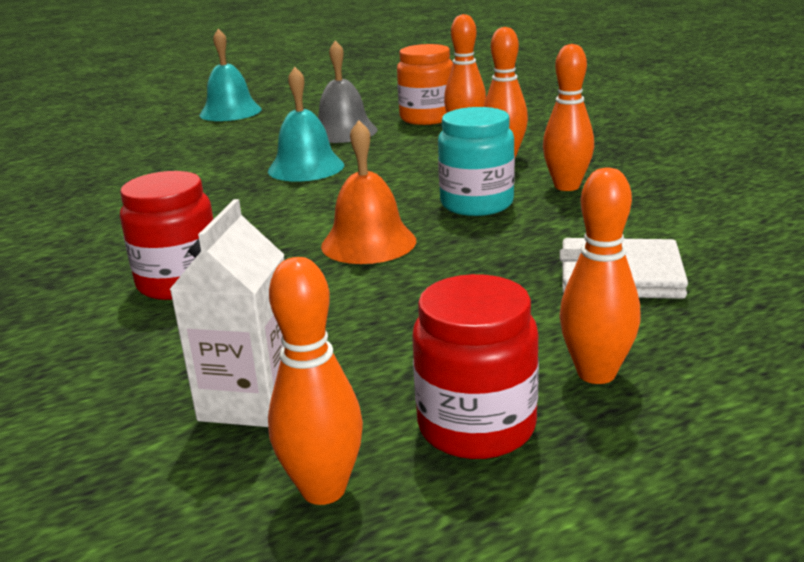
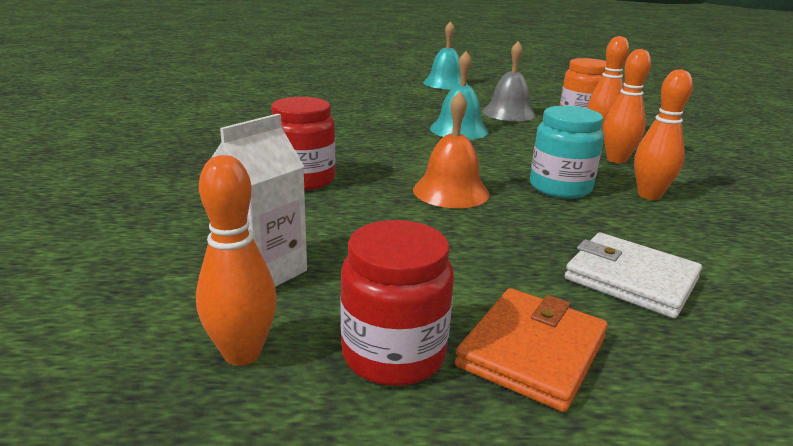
camera: 25 degrees right, 0 degrees up
(596, 373) = (532, 352): orange bowling pin -> orange wallet

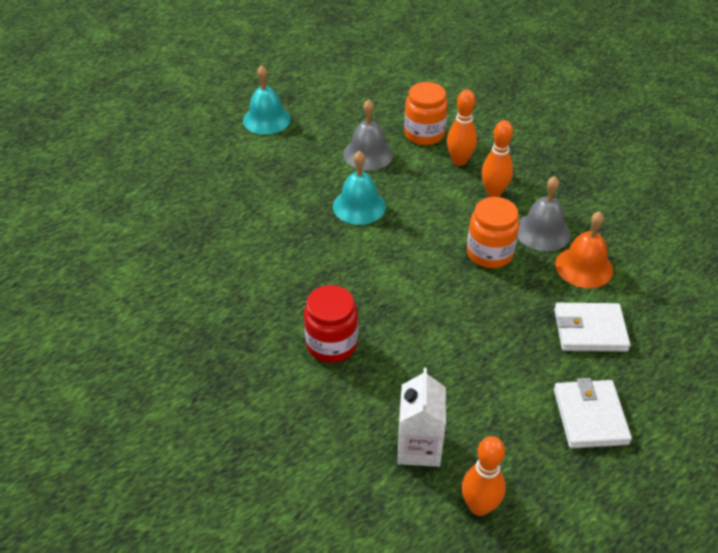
camera: 35 degrees left, 20 degrees up
(393, 354) = (539, 459): red jar -> none
(451, 191) = (434, 299): orange bell -> orange bell (584, 267)
(532, 352) = (590, 416): orange wallet -> white wallet
(560, 187) = (489, 253): turquoise jar -> orange jar
(649, 195) = (542, 232): orange bowling pin -> grey bell

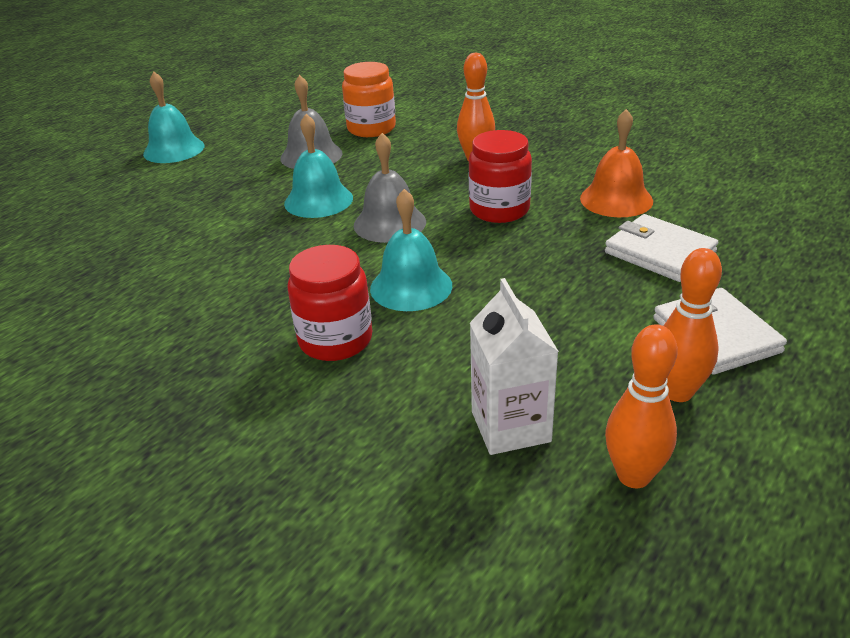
camera: 15 degrees left, 10 degrees down
(397, 311) = (411, 286): none -> turquoise bell
(459, 161) = (423, 142): orange bowling pin -> orange bowling pin (677, 392)
(489, 253) = (499, 210): orange jar -> red jar
(542, 232) = (550, 180): grey bell -> grey bell (389, 223)
(590, 330) = (659, 252): white wallet -> white wallet turned 60 degrees clockwise

